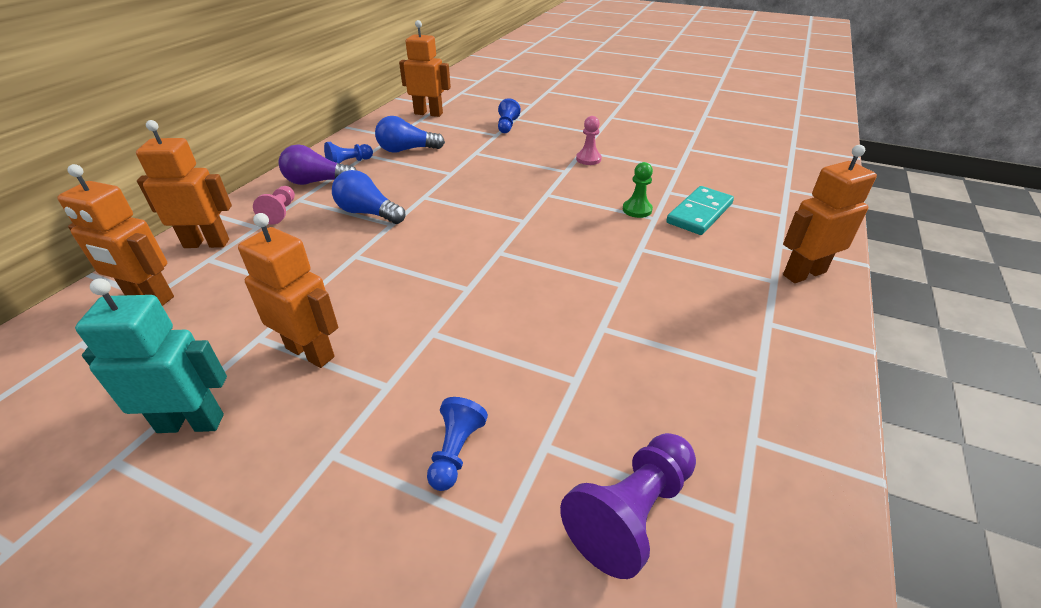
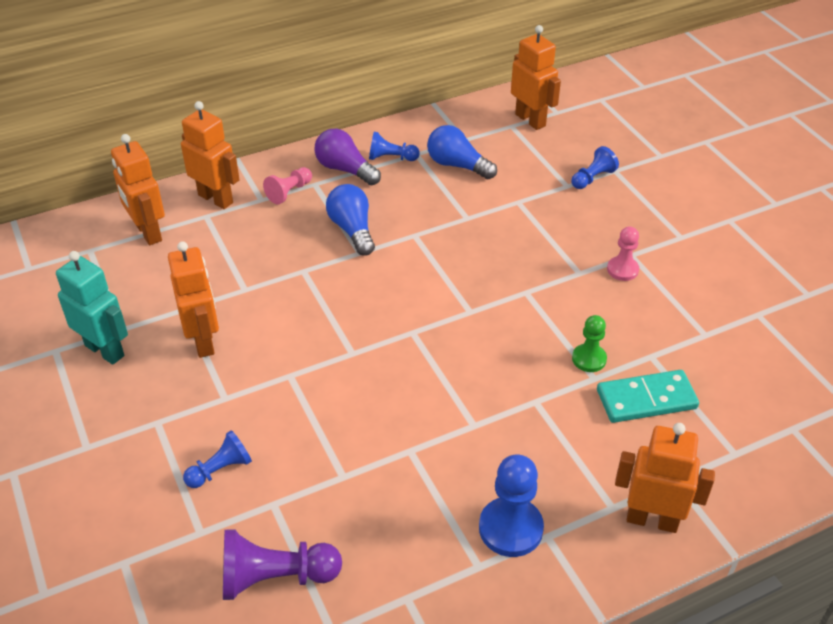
camera: 40 degrees right, 5 degrees up
(741, 334) = (510, 528): none -> blue pawn

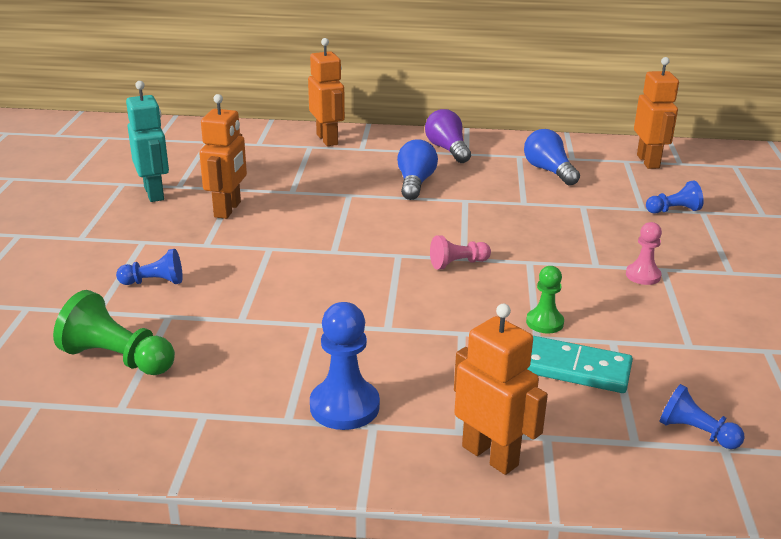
camera: 30 degrees right, 15 degrees down
(148, 233) = (257, 144): orange robot -> none
(275, 577) = (117, 359): purple pawn -> green pawn
(289, 192) = (388, 150): pink pawn -> pink pawn (458, 264)
(391, 158) = (494, 153): blue pawn -> blue pawn (696, 432)

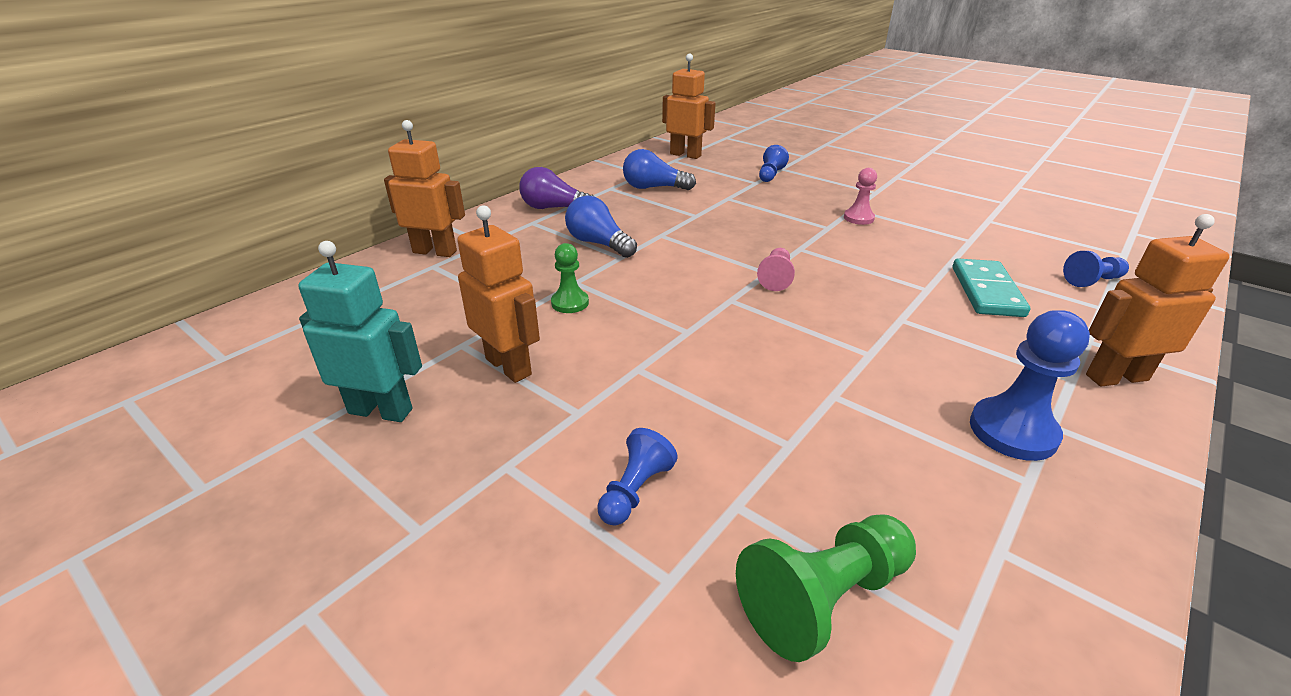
camera: 55 degrees left, 5 degrees up
(544, 322) = (906, 277): green pawn -> green pawn (570, 303)
(575, 369) = (986, 291): turquoise domino -> turquoise domino turned 45 degrees counterclockwise

